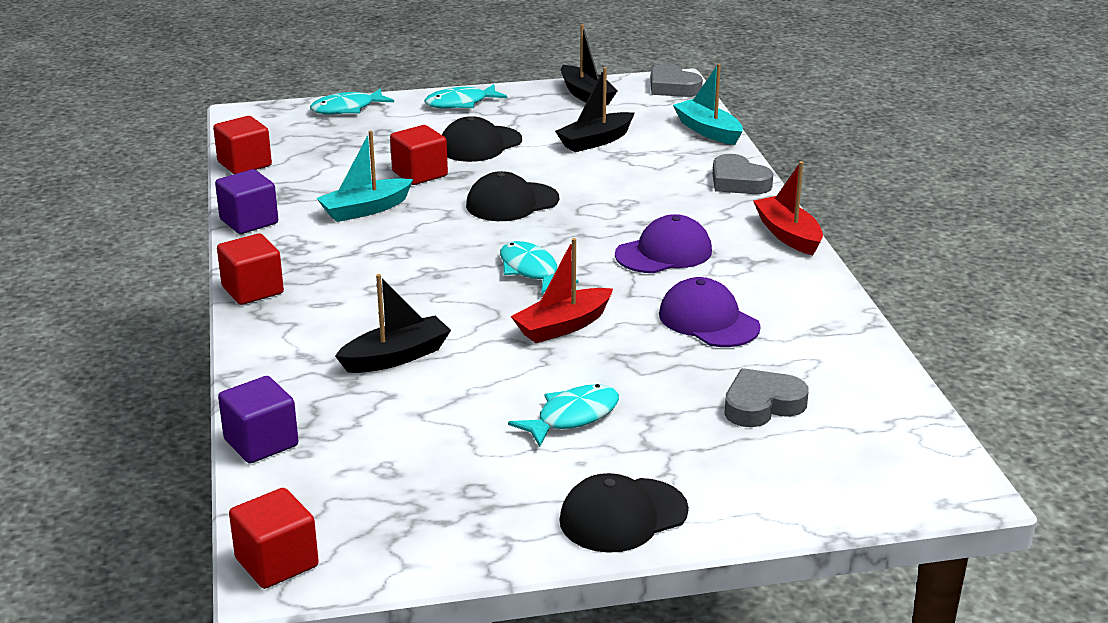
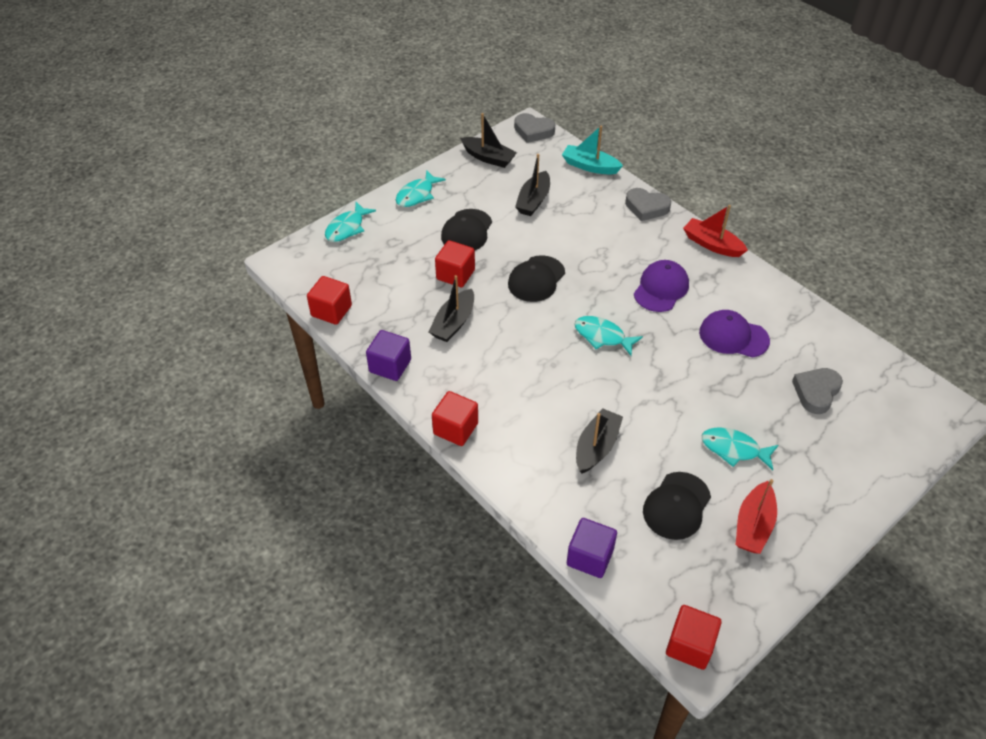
camera: 30 degrees left, 20 degrees up
(365, 209) = (453, 323): turquoise boat -> black boat
(563, 326) = (663, 377): red boat -> red boat (753, 525)
(572, 417) = (734, 449): turquoise fish -> turquoise fish turned 90 degrees counterclockwise
(623, 516) = (824, 512): black cap -> black cap (676, 506)

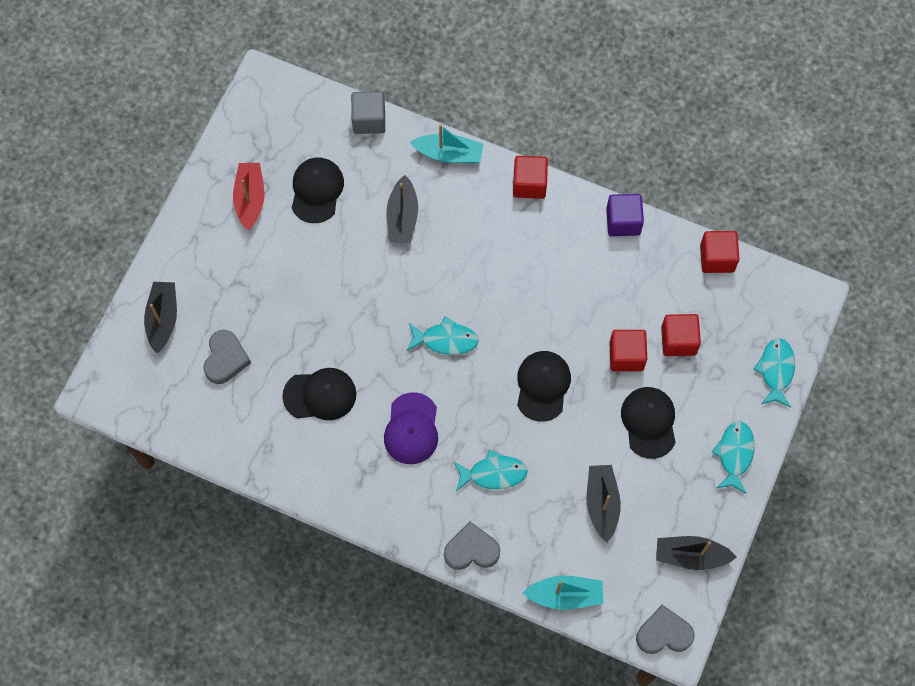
camera: 155 degrees right, 20 degrees up
(453, 323) = (594, 294): black boat -> black boat (163, 319)
(520, 487) = (449, 154): none -> turquoise boat
(590, 557) = (369, 120): purple cube -> grey cube
(689, 645) = (272, 85): red cube -> red cube (678, 340)
(712, 244) = (379, 520): red boat -> none
(733, 336) = (320, 395): purple cap -> black cap
(734, 449) = (285, 264): turquoise fish -> turquoise fish (493, 473)

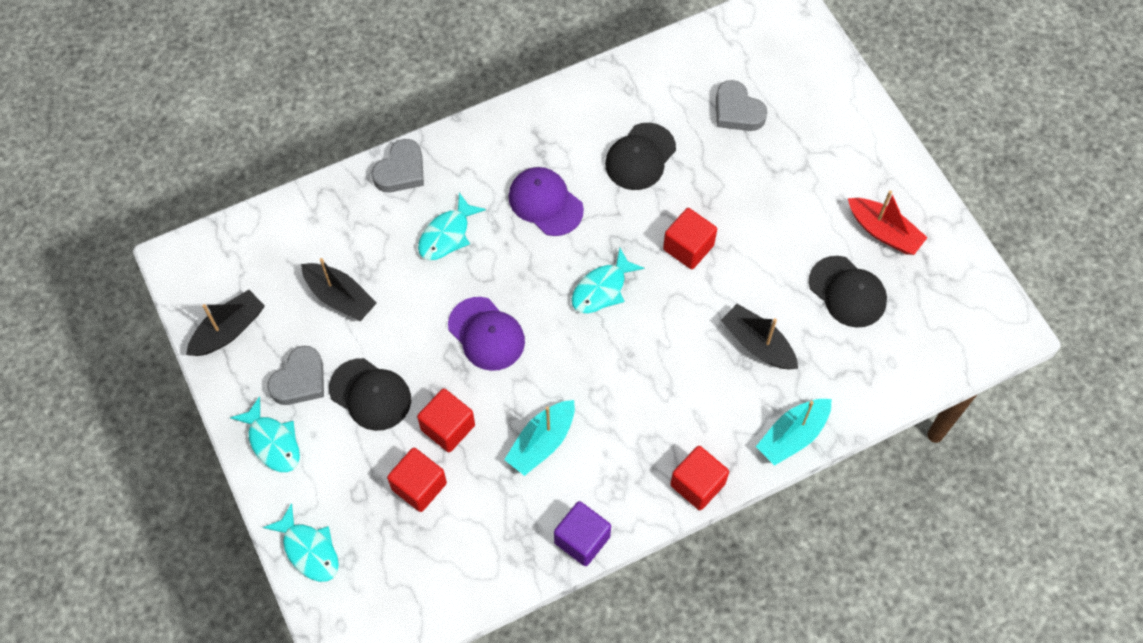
camera: 130 degrees right, 5 degrees down
(163, 319) = (816, 90): black boat -> none
(369, 120) = (890, 392): grey cube -> none
(542, 386) = (486, 334): black cap -> purple cap
(565, 595) = (297, 210): turquoise boat -> turquoise boat (542, 442)
(663, 633) = (193, 257): grey heart -> grey heart (300, 380)
(717, 258) = (465, 596): red cube -> red cube (688, 247)

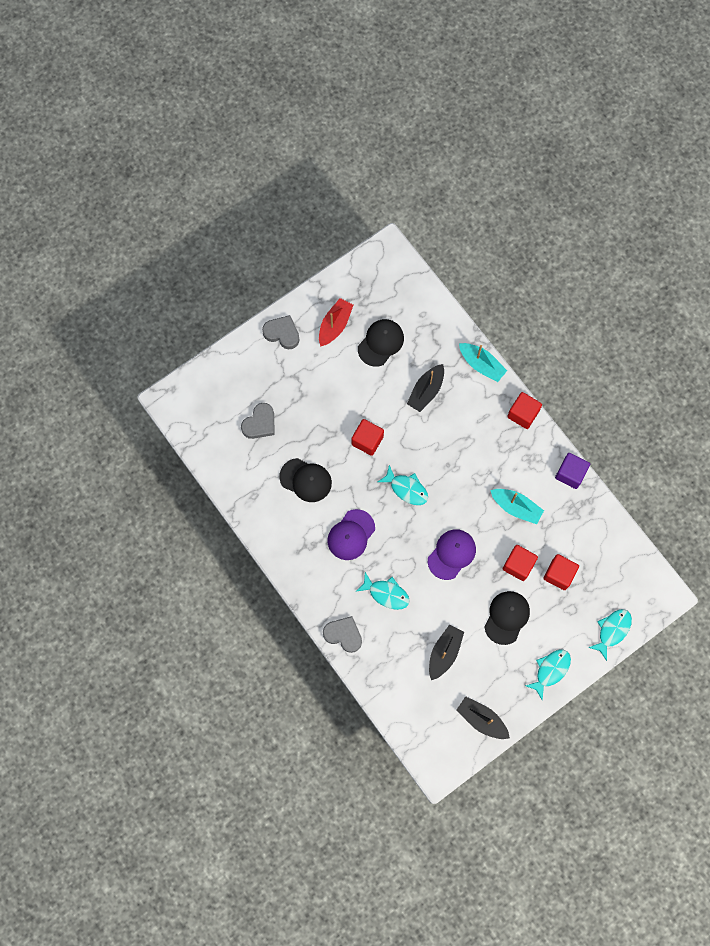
camera: 100 degrees left, 10 degrees up
(300, 380) = (506, 664): grey heart -> grey heart (282, 333)

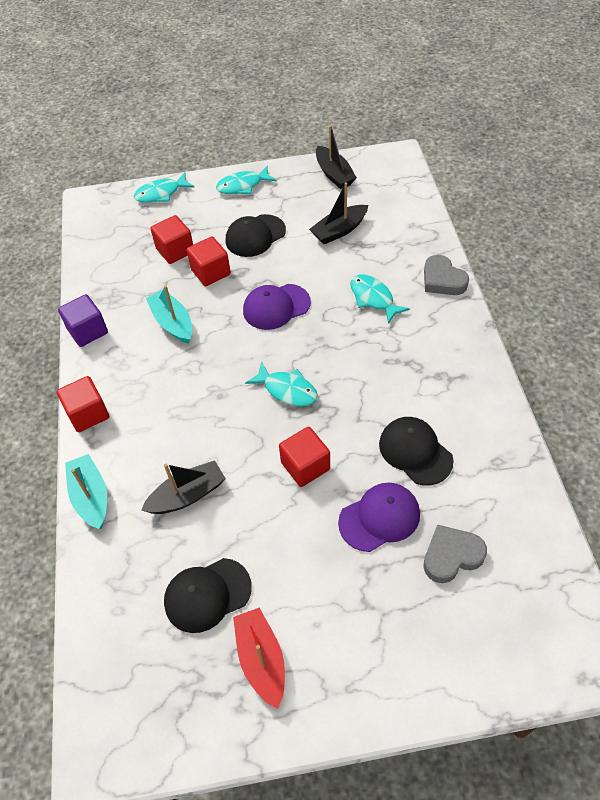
camera: 150 degrees left, 20 degrees down
(282, 333) = (354, 688): grey heart -> none
(335, 325) = (261, 659): red boat -> red boat turned 105 degrees clockwise
(351, 535) = (385, 368): purple cap -> purple cap (379, 518)
(406, 489) = (287, 390): turquoise fish -> turquoise fish turned 150 degrees clockwise

